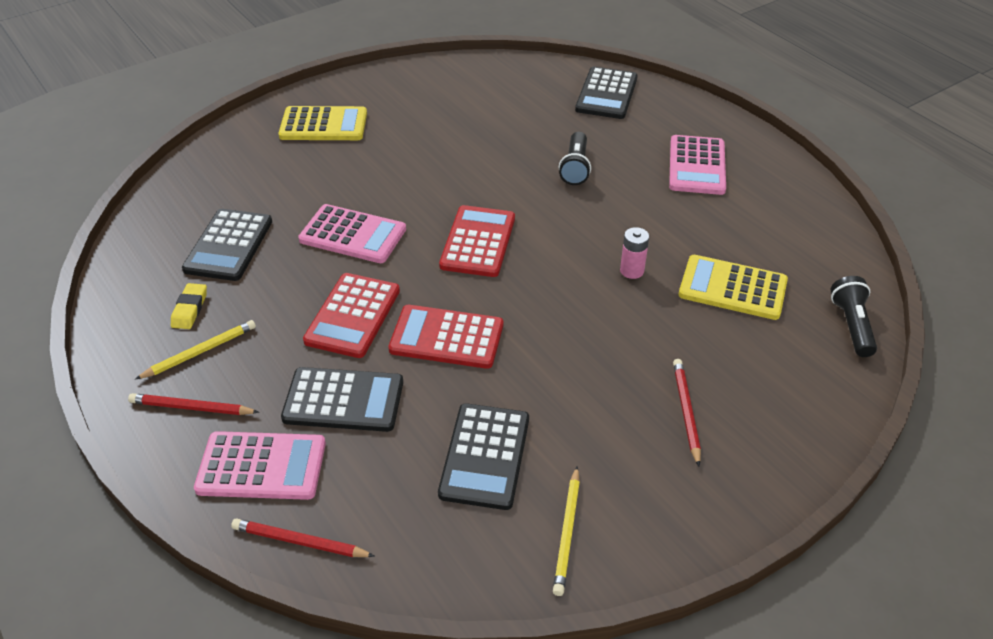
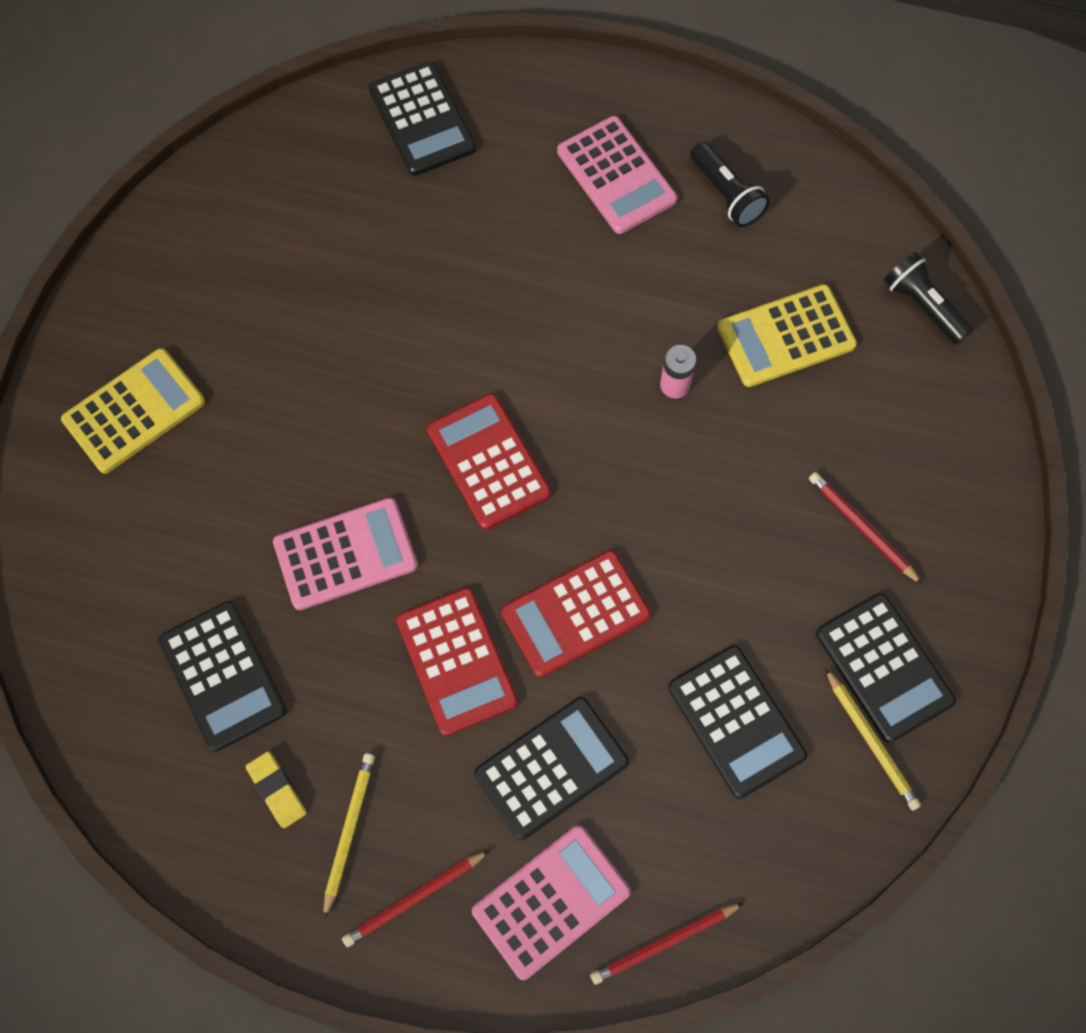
camera: 40 degrees left, 25 degrees up
(575, 168) = (492, 271): black flashlight -> black flashlight (726, 194)
(622, 497) = (884, 667): none -> black calculator

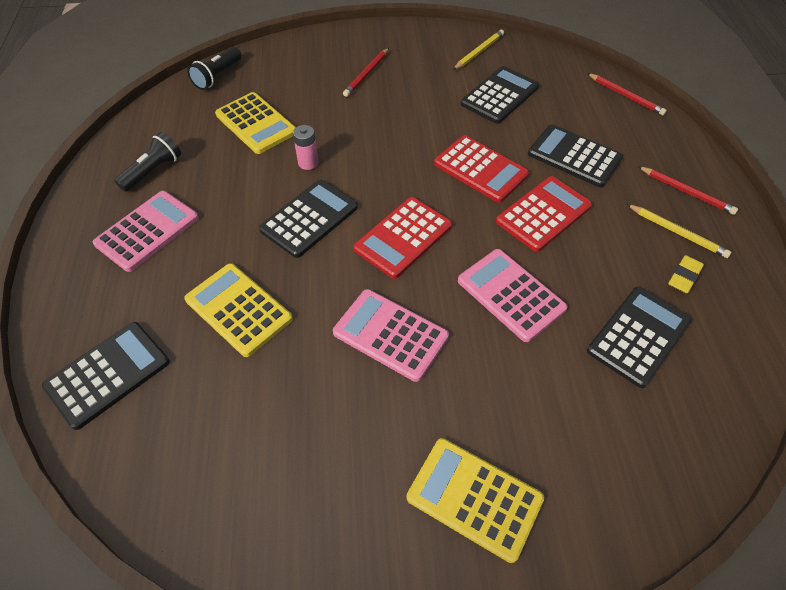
camera: 110 degrees left, 15 degrees down
(349, 831) = (677, 232): yellow pencil -> yellow pencil turned 135 degrees counterclockwise
(453, 251) = (238, 309): none -> yellow calculator
(551, 901) = (641, 139): pink calculator -> pink calculator (390, 335)
(884, 667) = (439, 54): black calculator -> black calculator (309, 218)

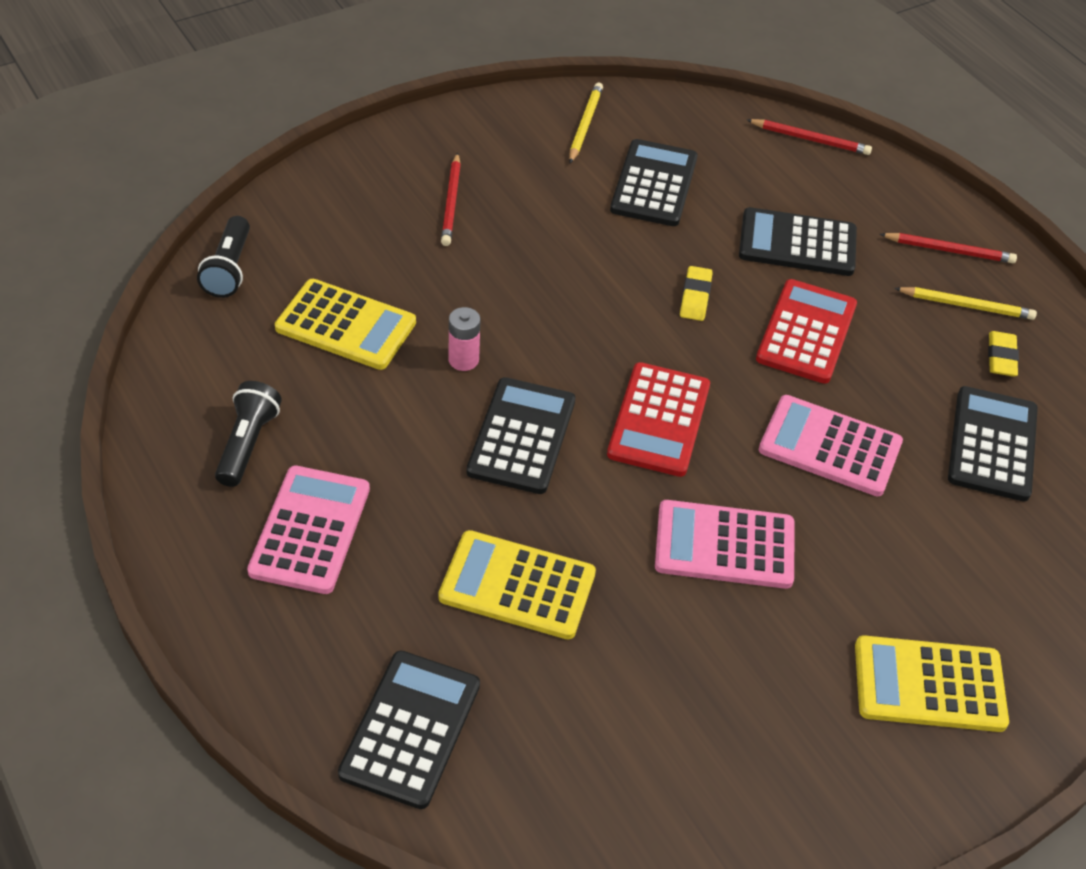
camera: 30 degrees left, 5 degrees down
(480, 169) = (695, 297): red calculator -> yellow eraser

